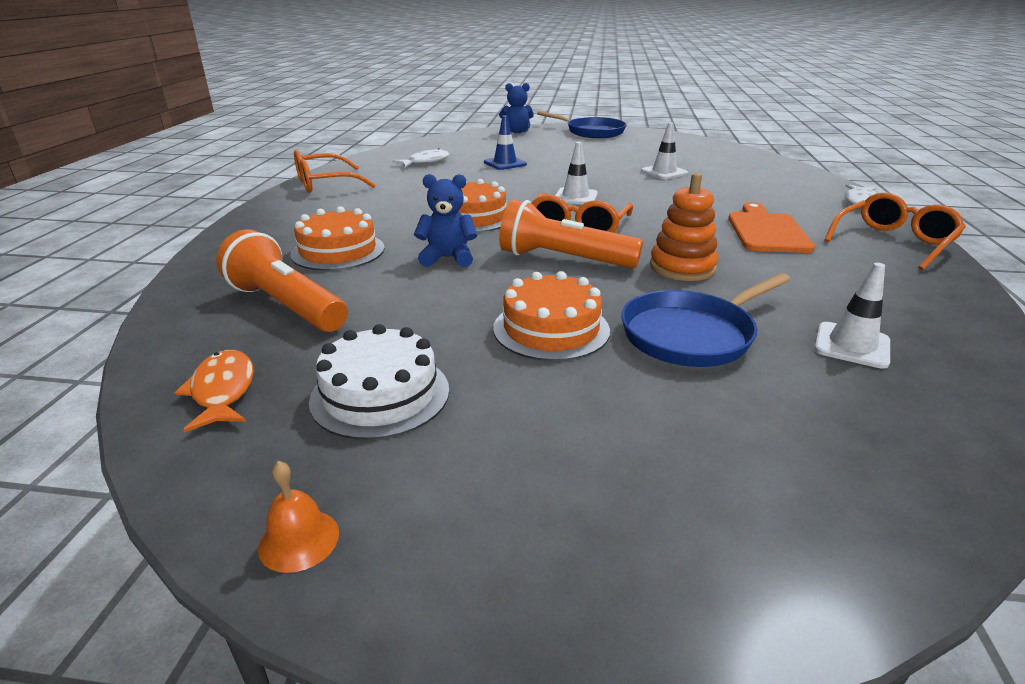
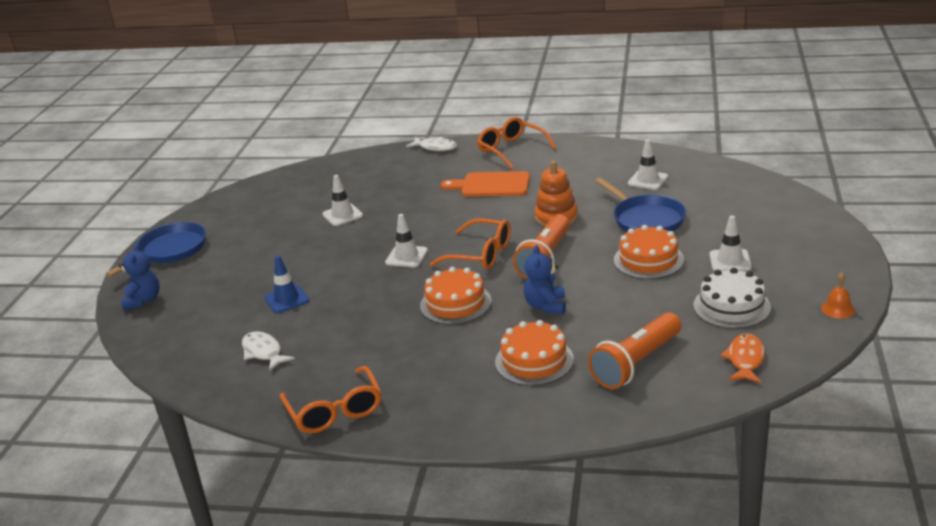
camera: 85 degrees left, 0 degrees up
(222, 391) = (745, 359): orange fish -> orange fish turned 120 degrees clockwise
(536, 410) = (730, 261): none -> white traffic cone

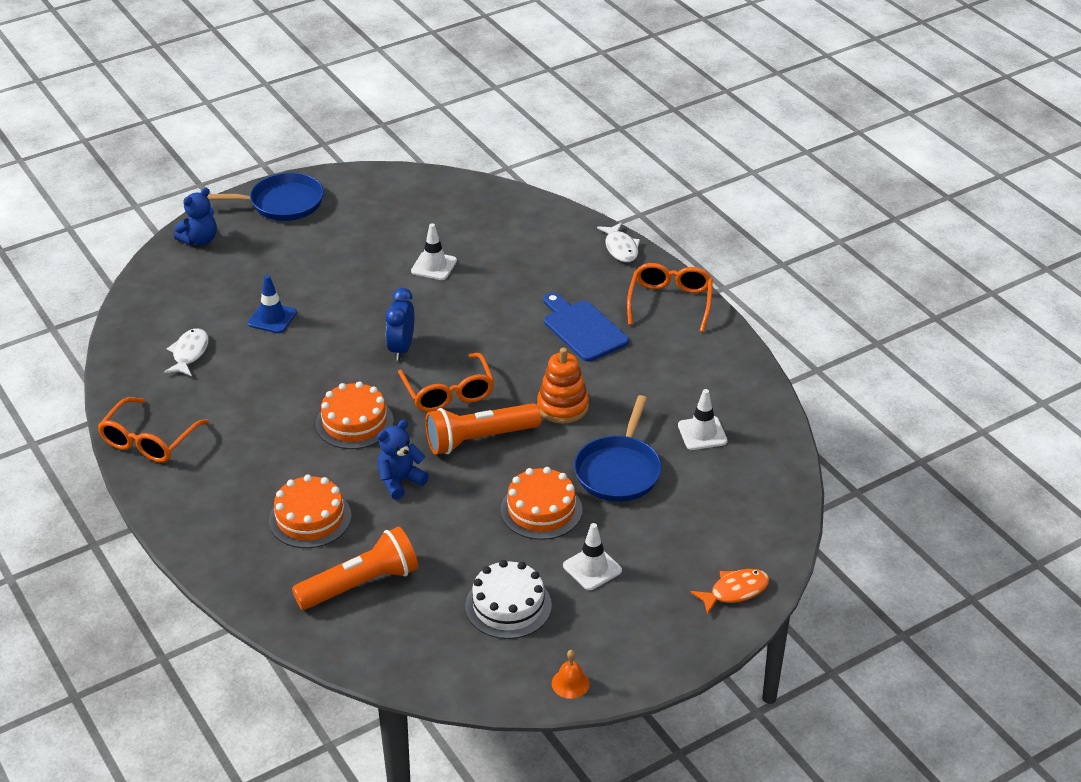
camera: 45 degrees right, 10 degrees up
(406, 257) = (401, 348): white traffic cone -> blue clock
(491, 185) = (582, 329): orange cutting board -> blue cutting board
(636, 363) = (360, 584): orange flashlight -> orange flashlight turned 150 degrees clockwise
(745, 359) = (425, 653): orange fish -> orange fish (735, 591)

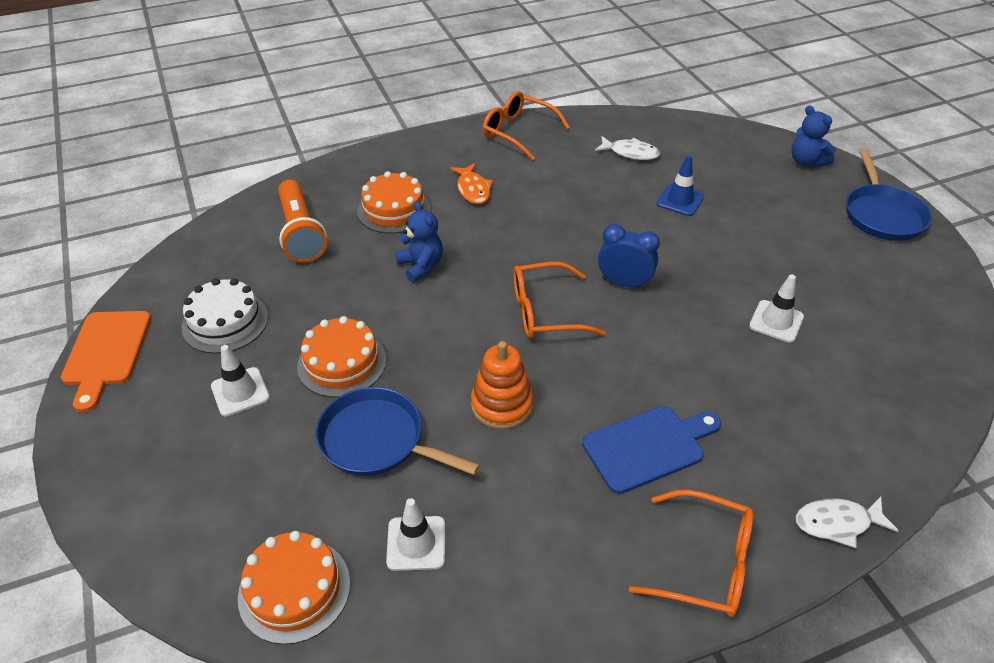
camera: 100 degrees right, 5 degrees up
(354, 422) = (513, 243): orange cake -> orange cake (294, 589)
(480, 439) = (465, 328): orange flashlight -> none
(570, 683) = (106, 353): orange bell -> orange cutting board
(735, 591) = (138, 518): orange fish -> orange fish (473, 189)

